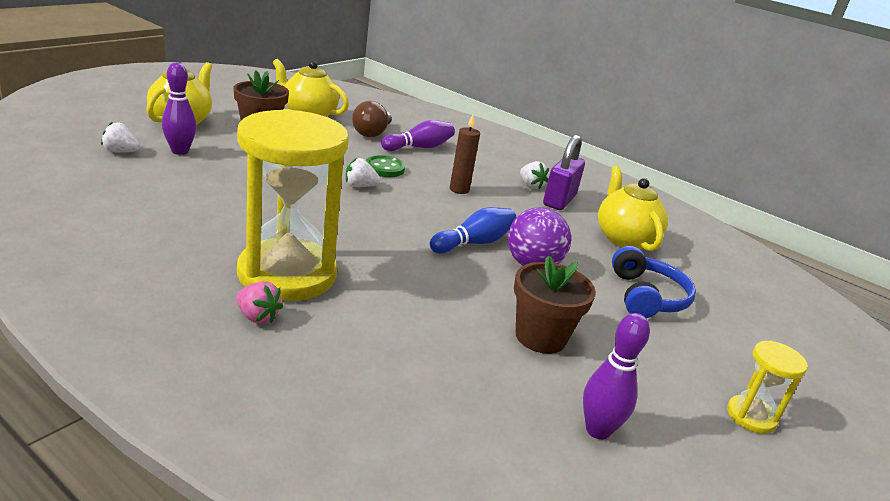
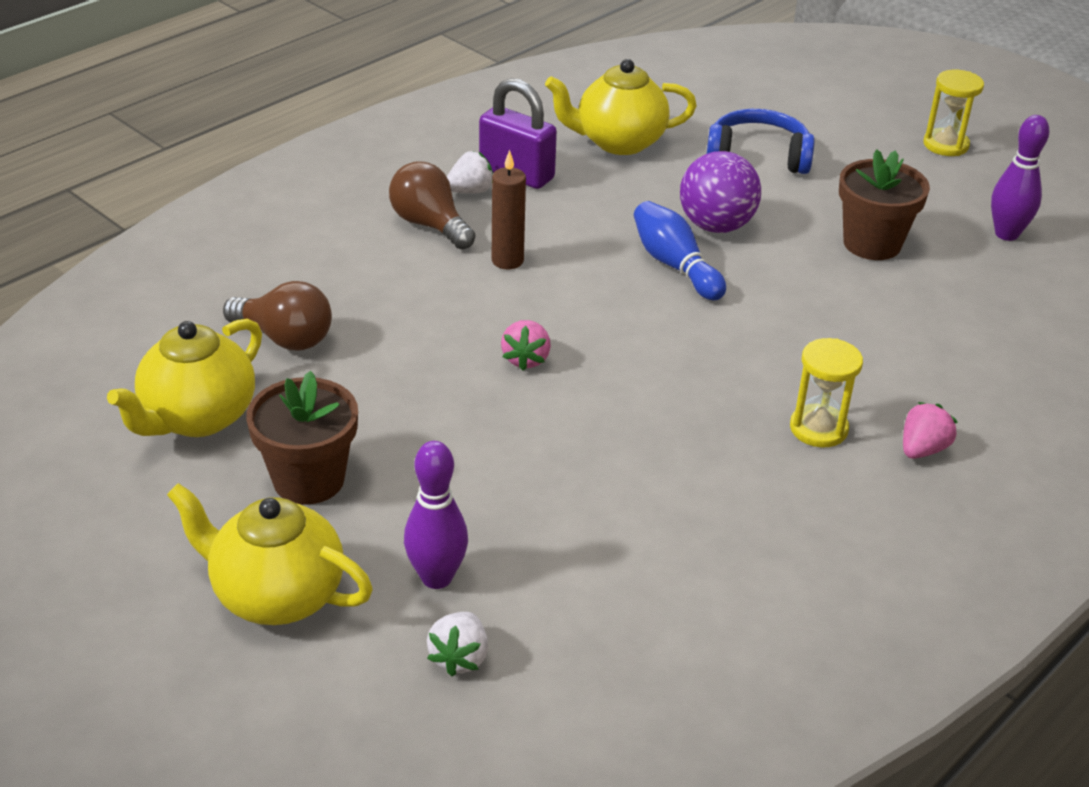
camera: 80 degrees left, 10 degrees up
(287, 274) = (818, 428): yellow hourglass -> yellow hourglass, size x0.44
(360, 186) = (526, 359): white strawberry -> pink strawberry
(384, 168) = (446, 330): green button -> none
(419, 147) = (343, 287): purple bowling pin -> none
(488, 172) = (430, 225): none -> brown light bulb

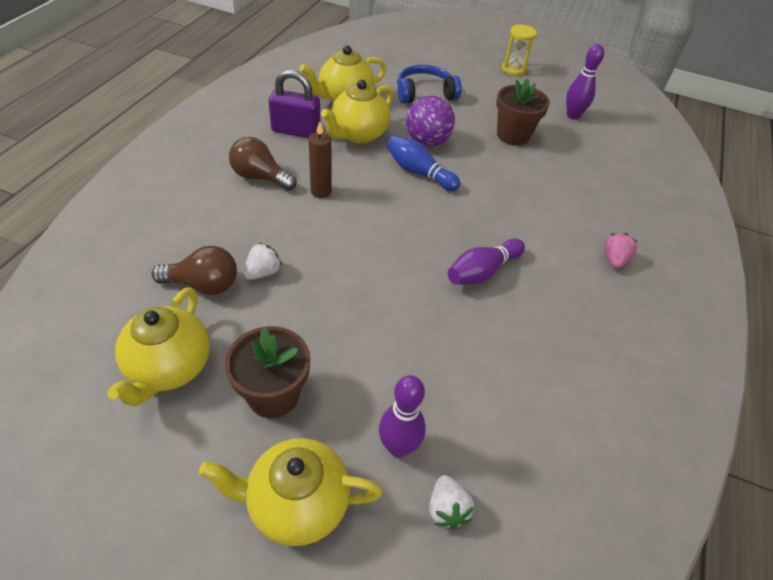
camera: 25 degrees left, 10 degrees up
(470, 191) = (273, 148): white strawberry -> white strawberry (263, 272)
(526, 359) = (368, 259): pink strawberry -> none
(610, 196) = (358, 134): none -> yellow teapot
(689, 414) = (482, 272): none -> purple bowling pin
(818, 428) = (555, 261): yellow hourglass -> none

